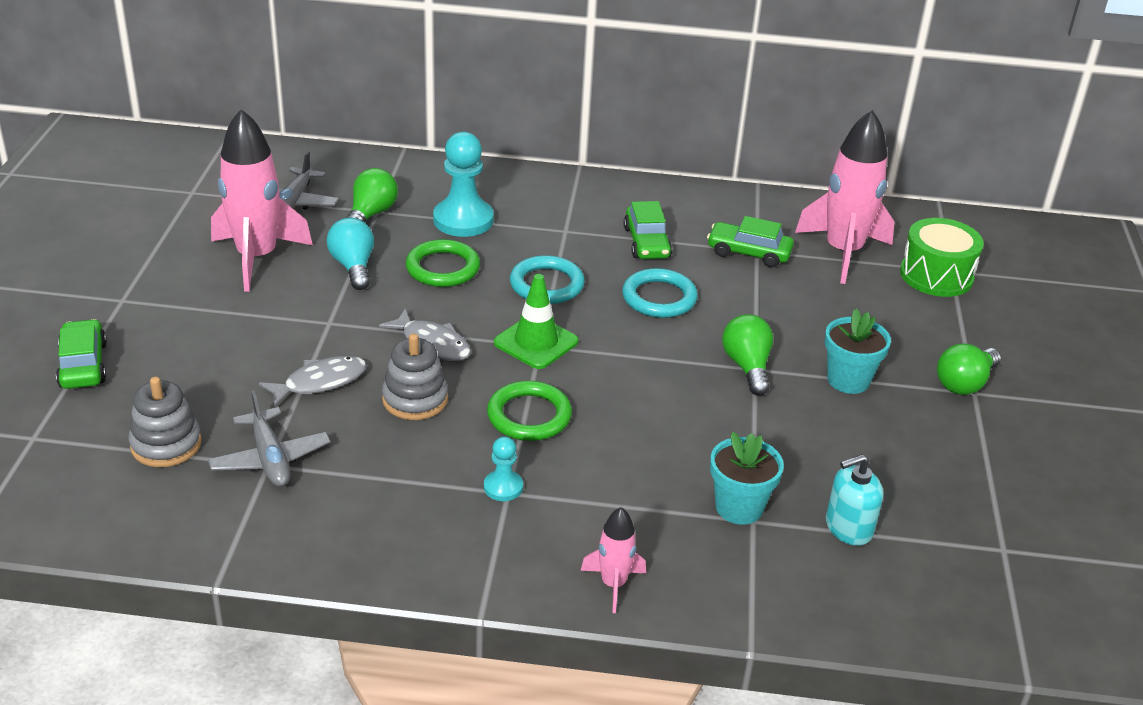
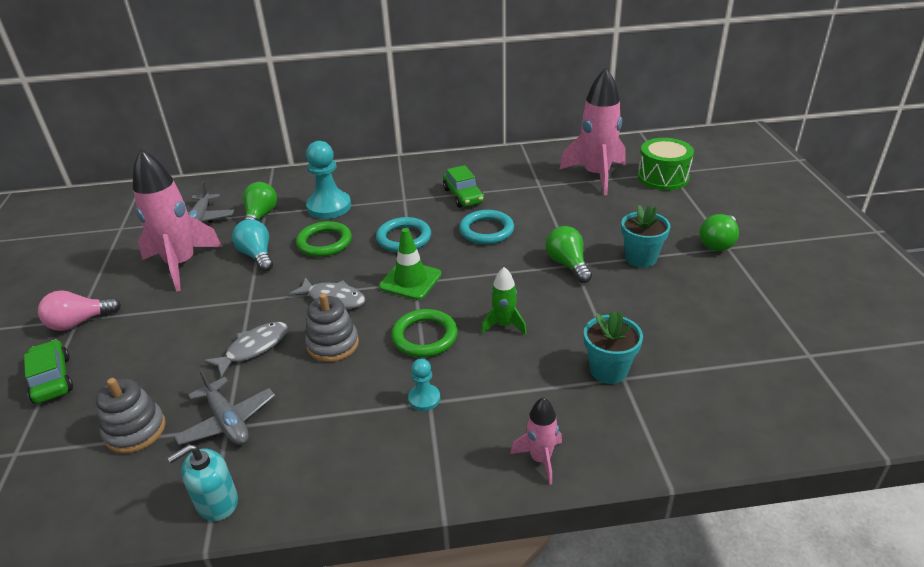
camera: 10 degrees left, 0 degrees up
(123, 304) = (79, 322): none -> pink light bulb
(632, 424) = (504, 325): none -> green rocket
(748, 253) = (534, 188): green car -> none
(848, 528) = (694, 366): turquoise soap dispenser -> turquoise soap dispenser (217, 502)

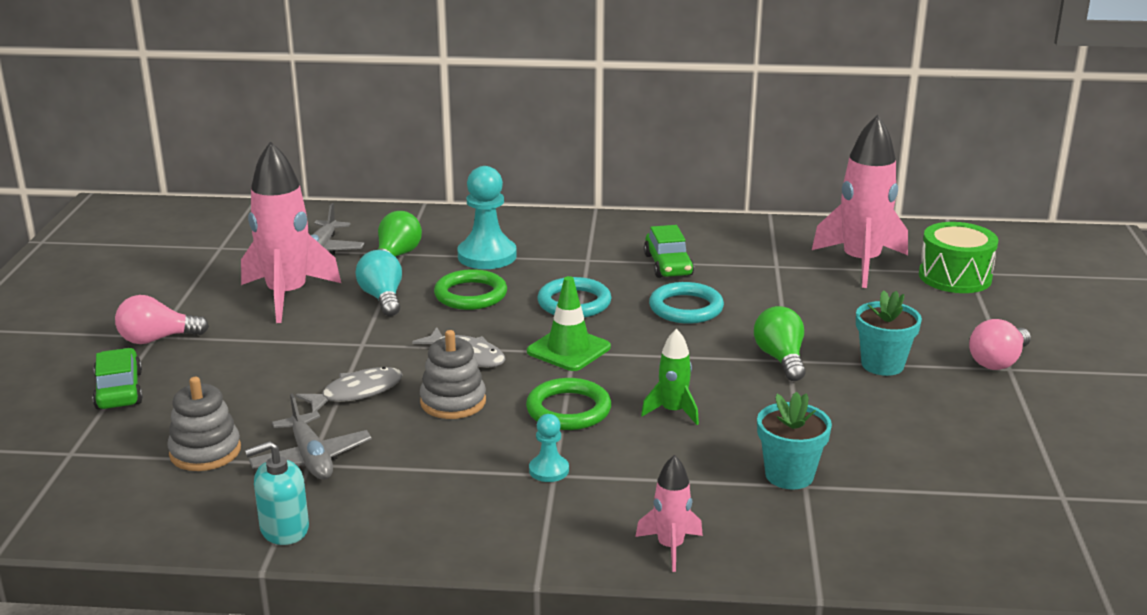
camera: 10 degrees right, 10 degrees down
(718, 243) = (998, 361): green light bulb -> pink light bulb

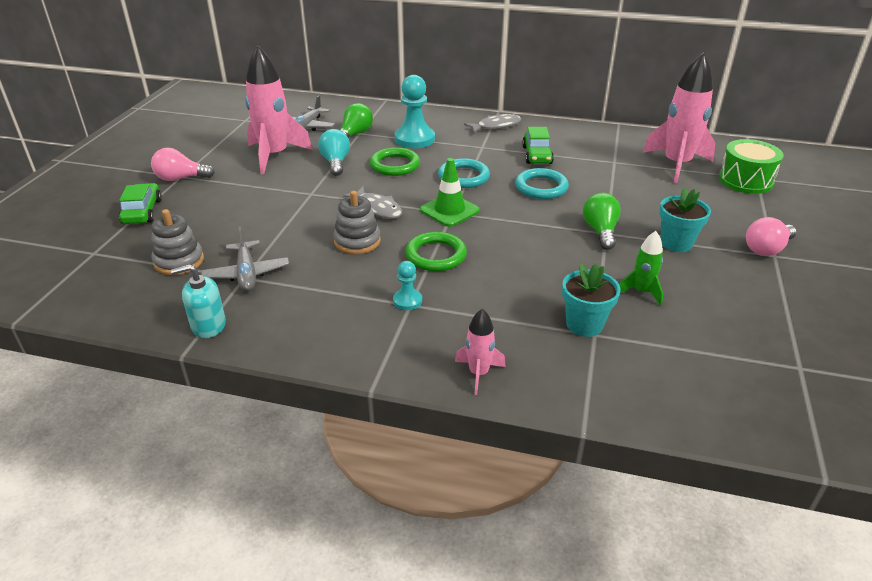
camera: 10 degrees right, 10 degrees up
(357, 393) = (295, 228): grey fish -> grey fish (496, 126)
(673, 411) = (510, 264): green rocket -> green rocket (641, 292)

